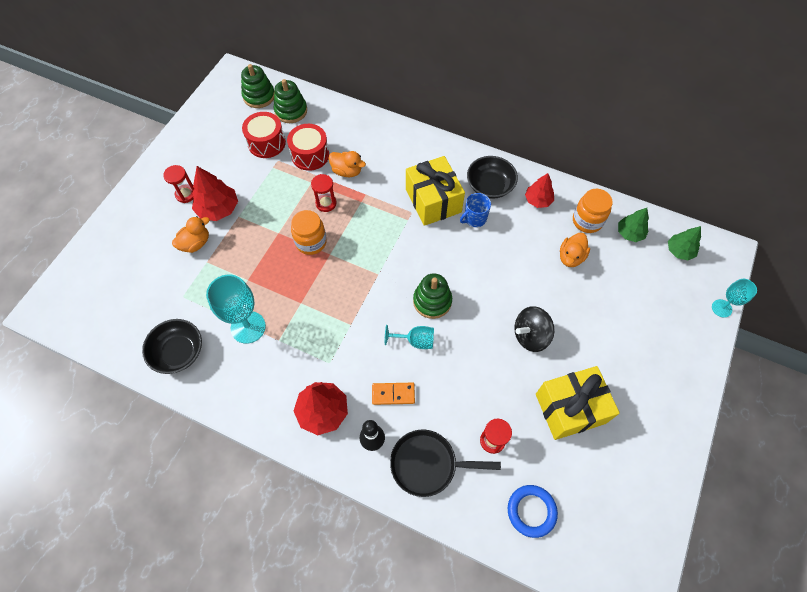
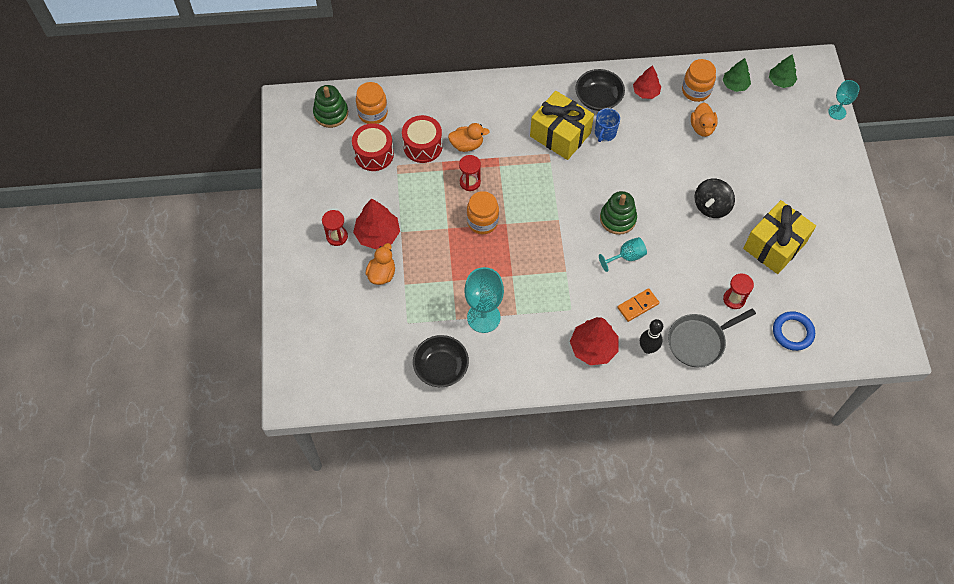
camera: 30 degrees left, 0 degrees up
(291, 111) = (373, 113): green stacking toy -> orange jar
(428, 464) = (699, 341): black pan -> grey pan

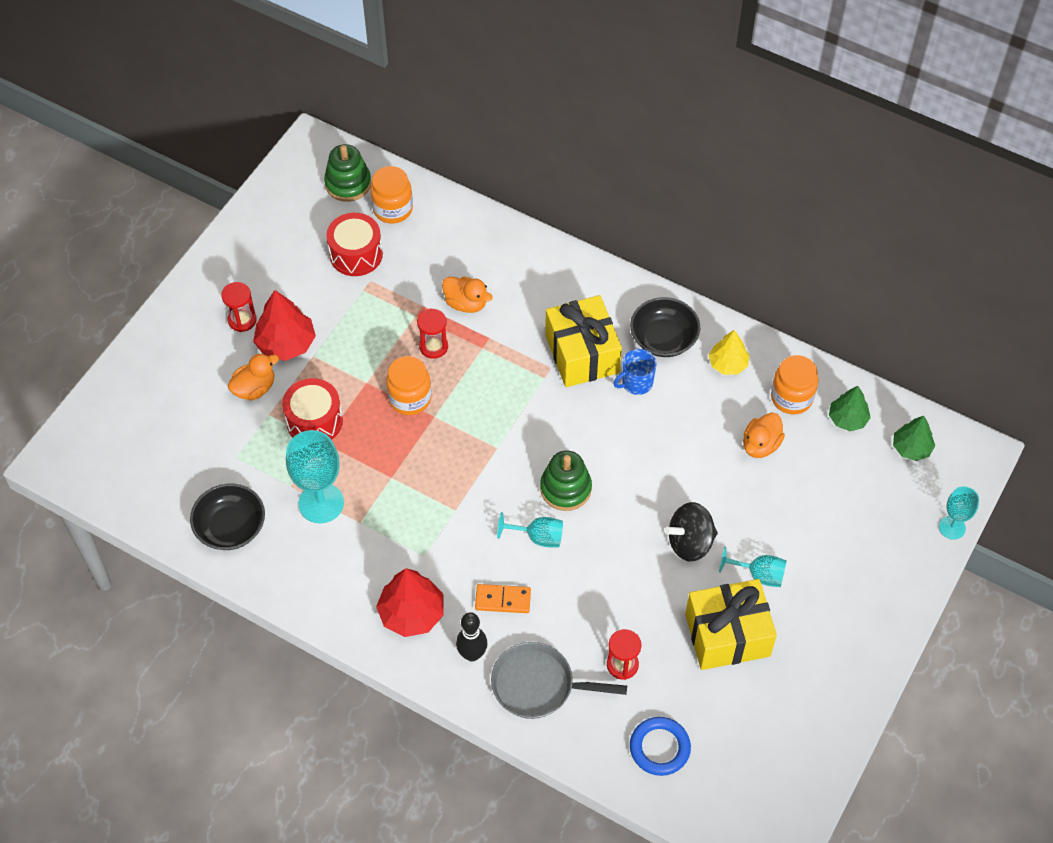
camera: 35 degrees right, 5 degrees down
(423, 146) = (416, 276): red drum -> red drum (314, 421)
(646, 92) = (728, 364): red tree -> yellow tree
(762, 201) = (759, 575): none -> turquoise goblet

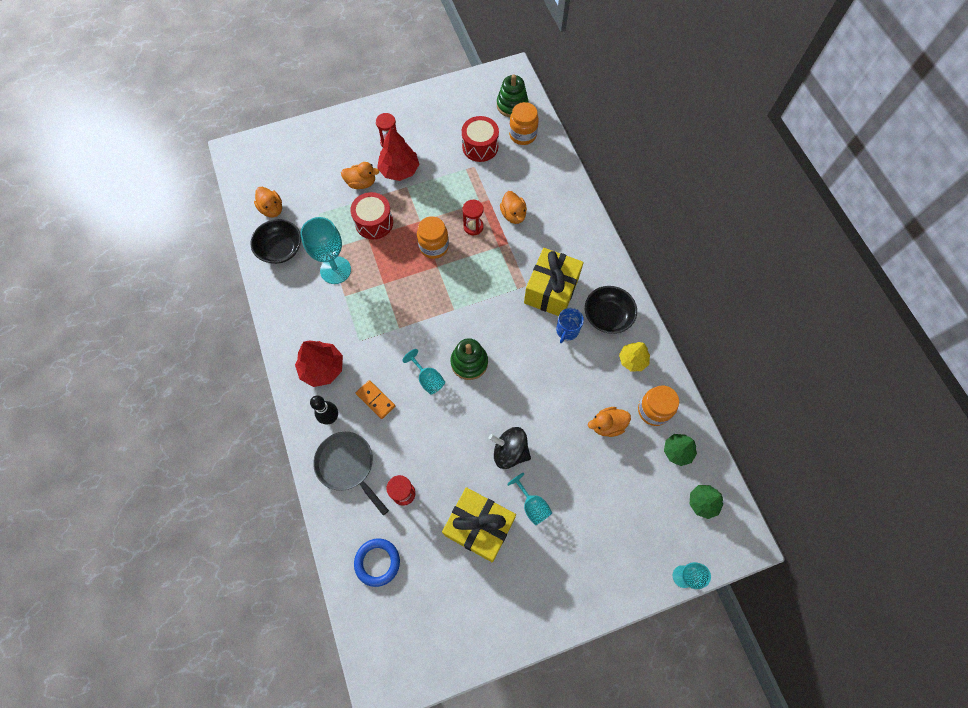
camera: 40 degrees right, 10 degrees up
(173, 492) = (272, 209): none -> orange duck
(636, 383) = (567, 331): blue mug -> blue mug turned 75 degrees counterclockwise

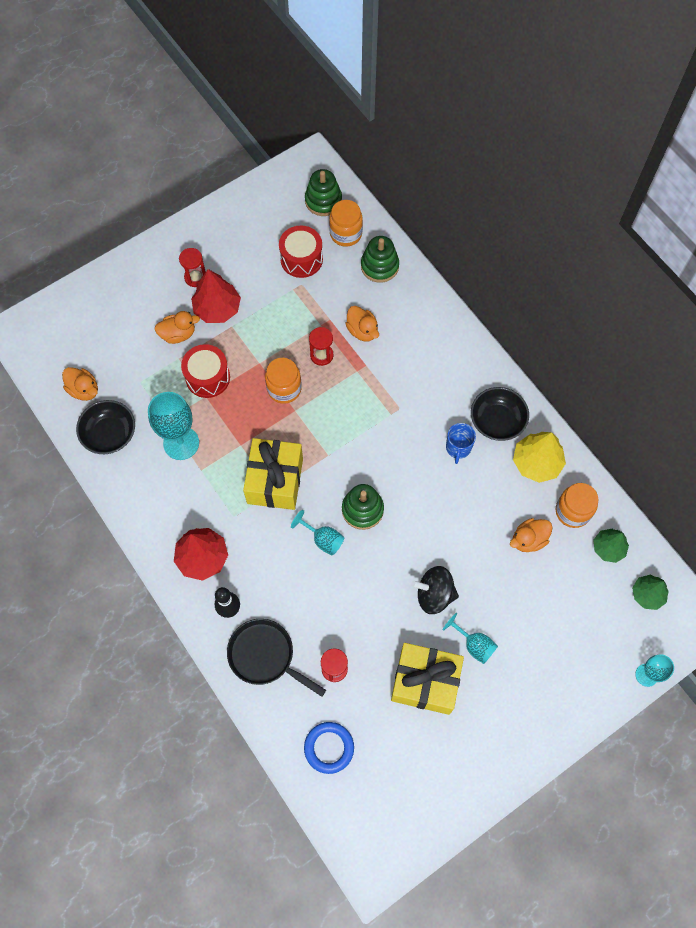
camera: 15 degrees left, 0 degrees up
(348, 466) = (265, 656): grey pan -> black pan
(375, 400) = (272, 577): orange domino -> none
(543, 166) = (379, 266): none -> green stacking toy
(551, 290) = (428, 407): yellow gift -> yellow gift (275, 481)
(632, 360) = (536, 462): yellow tree -> yellow tree, size x1.53

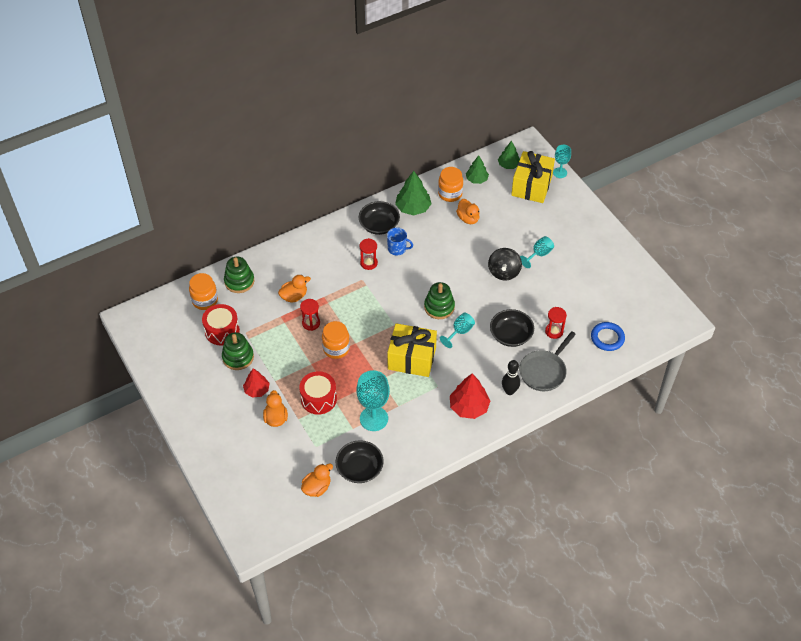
camera: 85 degrees left, 15 degrees down
(195, 277) = (224, 404): red hourglass -> red hourglass (368, 263)
(217, 308) = (257, 390): red tree -> red tree, size x0.65
(265, 656) = (544, 371): black pan -> grey pan
(323, 201) = (170, 313): green stacking toy -> green stacking toy (238, 357)
(323, 608) = (511, 335): none -> black bowl
(425, 682) = (563, 282): yellow gift -> yellow gift (531, 186)
(536, 462) = (413, 208): yellow tree -> green tree

